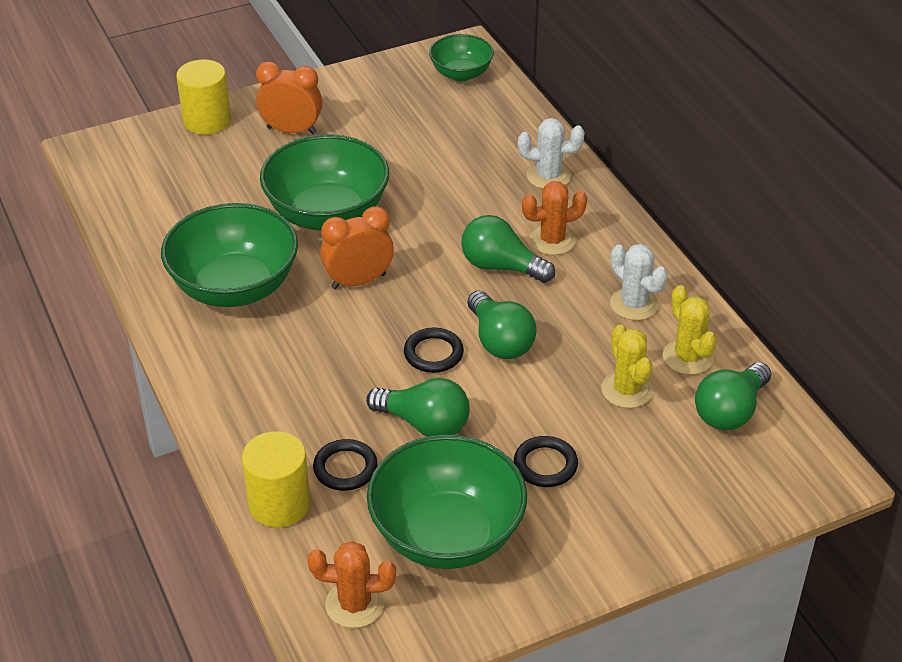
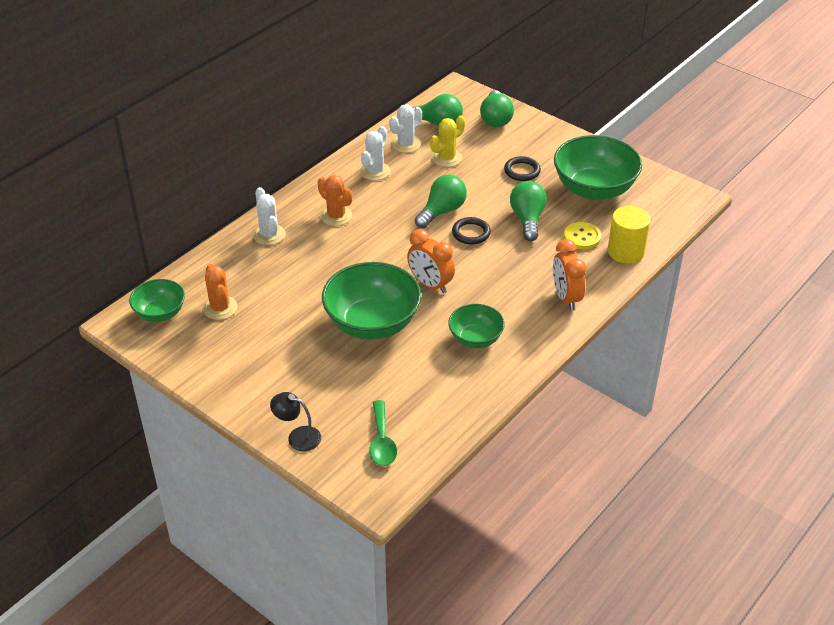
camera: 115 degrees left, 0 degrees up
(150, 171) = (382, 441): none -> green spoon
(207, 121) = (297, 436): yellow cylinder -> black lamp
(234, 287) = (475, 339): green bowl -> green bowl, size x0.56
(291, 130) = (284, 380): orange clock -> orange clock (566, 298)
(345, 468) = (582, 237): black ring -> yellow button
(354, 604) = (660, 205): orange cactus -> orange cactus (220, 308)
(501, 266) = (375, 229): green light bulb -> green light bulb (495, 119)
(687, 357) = (406, 144): yellow cactus -> white cactus

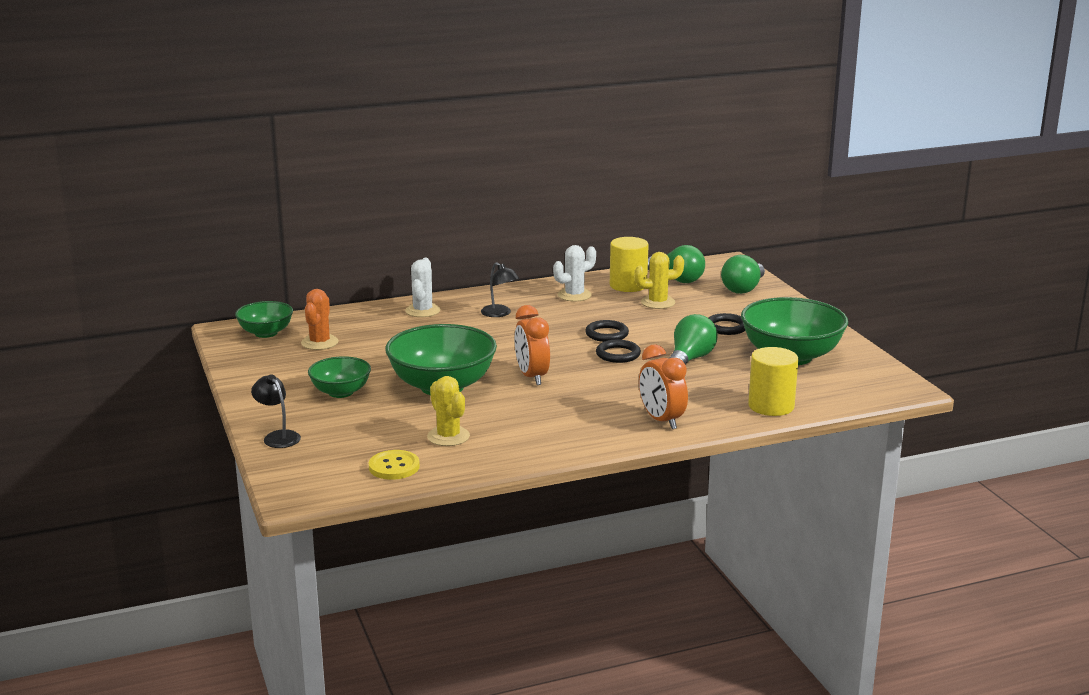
camera: 30 degrees right, 20 degrees down
(336, 216) = (500, 314): orange cactus -> black lamp
(382, 441) = (348, 462): green spoon -> none
(406, 144) = (628, 285): white cactus -> yellow cylinder
(430, 380) = (448, 436): none -> yellow cactus
(442, 211) = (607, 334): green light bulb -> black ring
(475, 339) = (529, 422): green bowl -> green bowl (341, 392)
(566, 298) = (661, 420): orange clock -> orange clock turned 45 degrees counterclockwise
(582, 237) = (734, 384): yellow button -> yellow button (394, 467)

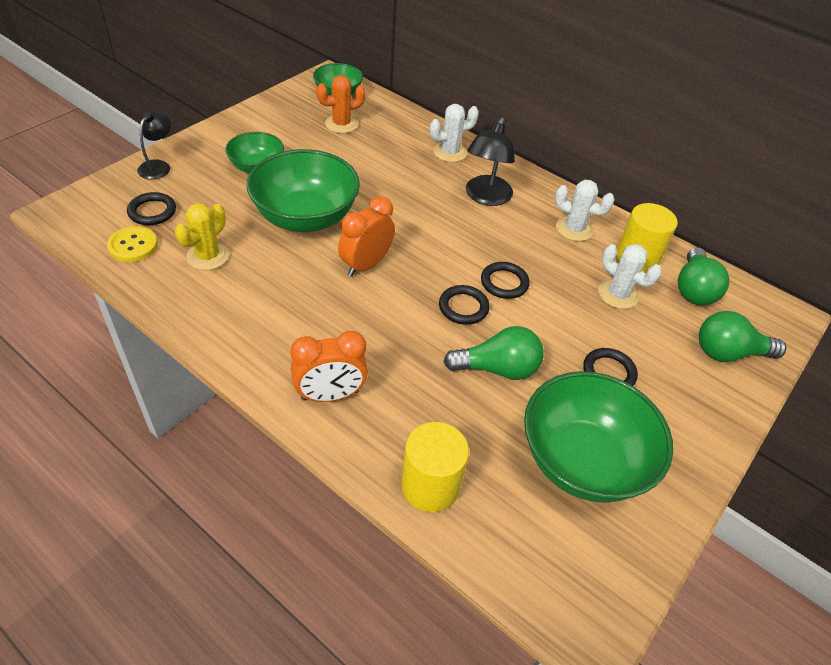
camera: 55 degrees right, 25 degrees up
(351, 450) = (152, 211): none -> black ring
(500, 314) = (486, 197): black lamp -> black lamp, size x1.55
(658, 302) = (618, 294): yellow cactus -> white cactus
(661, 420) = (330, 395): orange clock -> orange clock turned 135 degrees counterclockwise

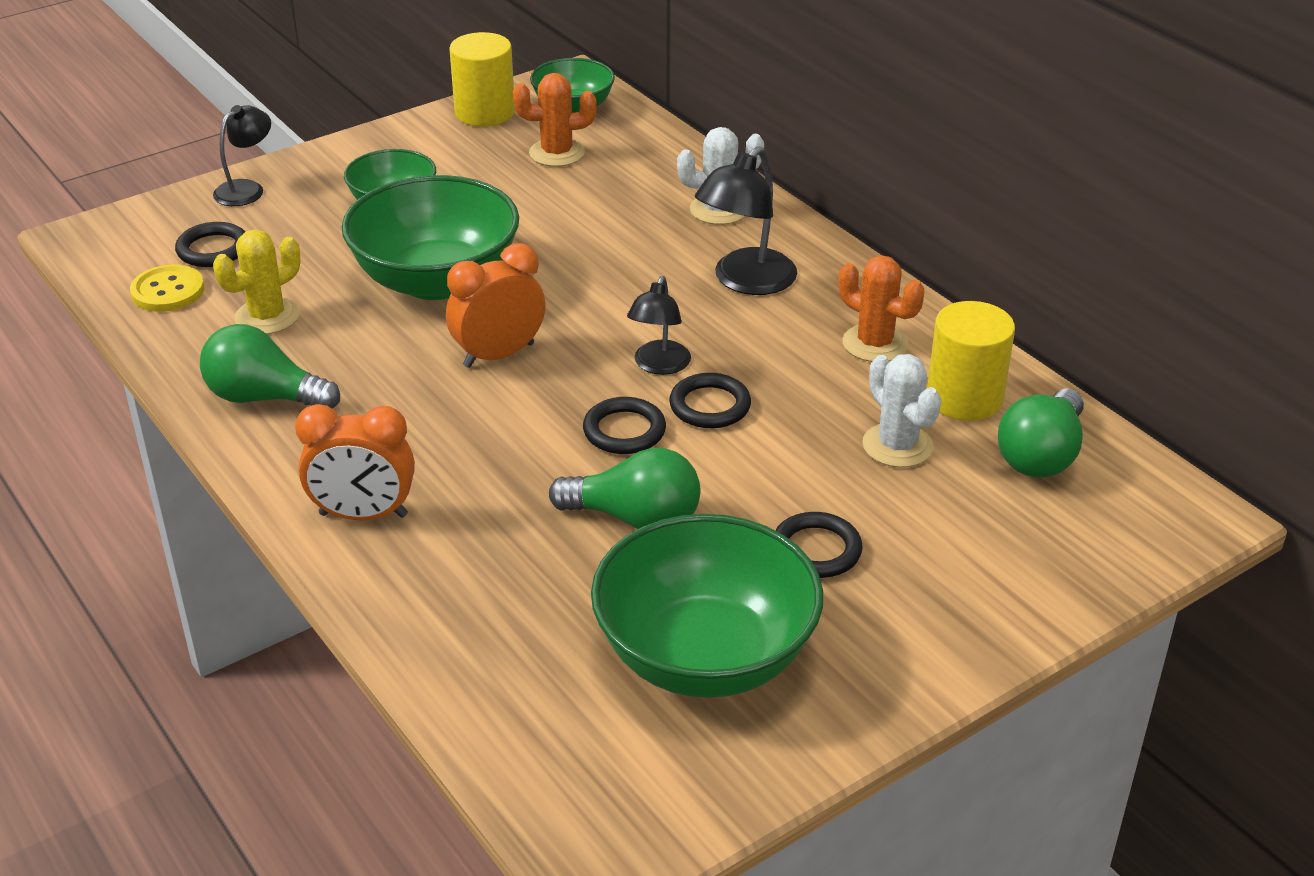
camera: 20 degrees right, 10 degrees down
(430, 485) = (454, 646): yellow cylinder -> yellow cylinder (485, 112)
(463, 259) = (659, 366): none -> black lamp
(574, 229) = (875, 343): white cactus -> orange cactus
(728, 353) = (1047, 553): green light bulb -> green light bulb (265, 397)

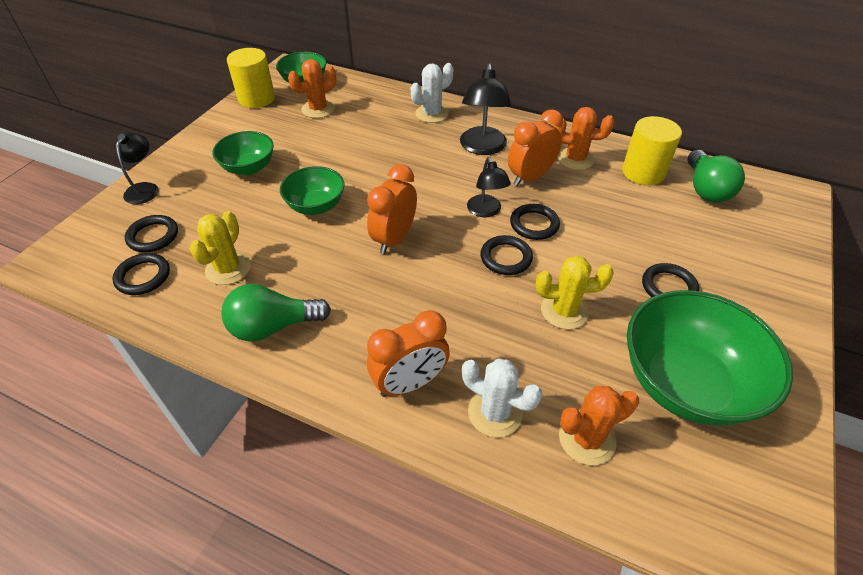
camera: 30 degrees left, 10 degrees up
(168, 291) = (143, 276): yellow button -> black ring
(436, 280) = (316, 206): green bowl -> green bowl, size x0.56
(512, 653) = (587, 439): none -> orange cactus
(635, 519) = (564, 311): green light bulb -> yellow cactus
(773, 345) = (530, 177): none -> orange clock
(897, 446) = (642, 210): white cactus -> white cactus (495, 412)

